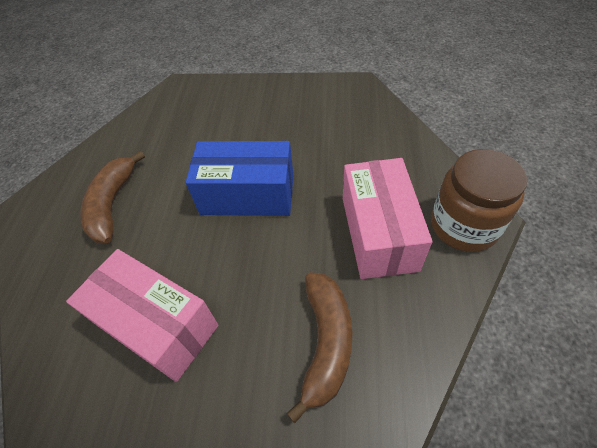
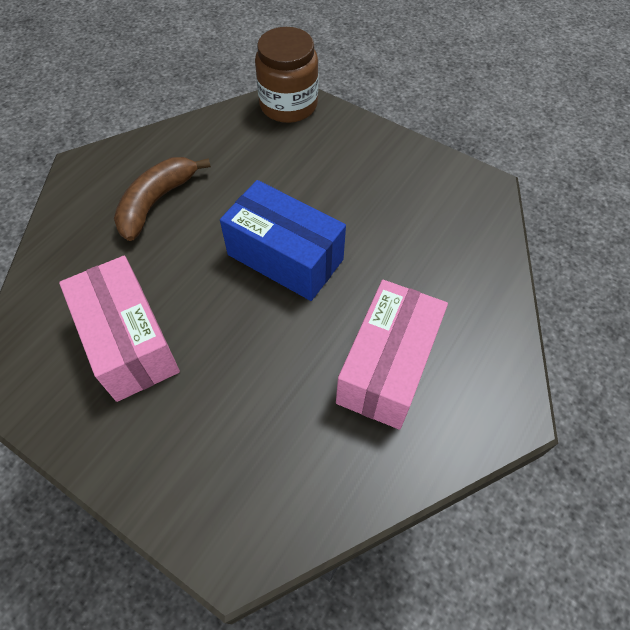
camera: 25 degrees right, 5 degrees up
(326, 342) = (262, 444): brown banana -> none
(464, 225) = (483, 409): brown jar -> brown jar (288, 105)

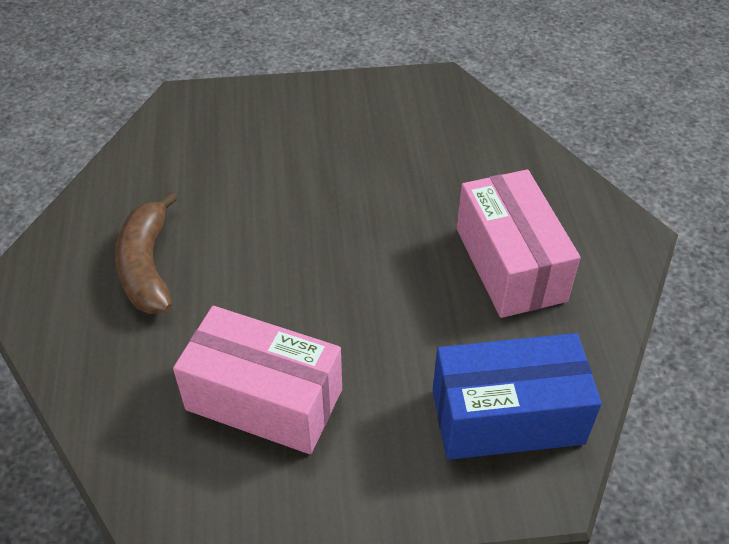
camera: 40 degrees left, 10 degrees down
(285, 257) = (331, 236): blue box -> blue box (507, 416)
(288, 105) = (187, 107): brown jar -> none

